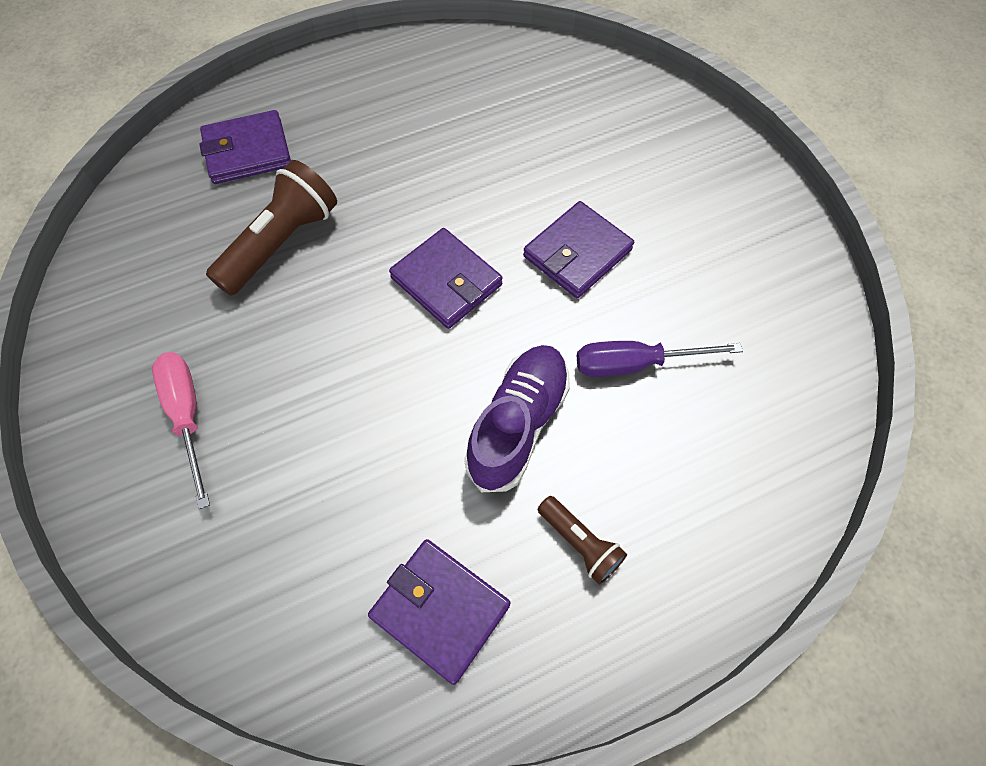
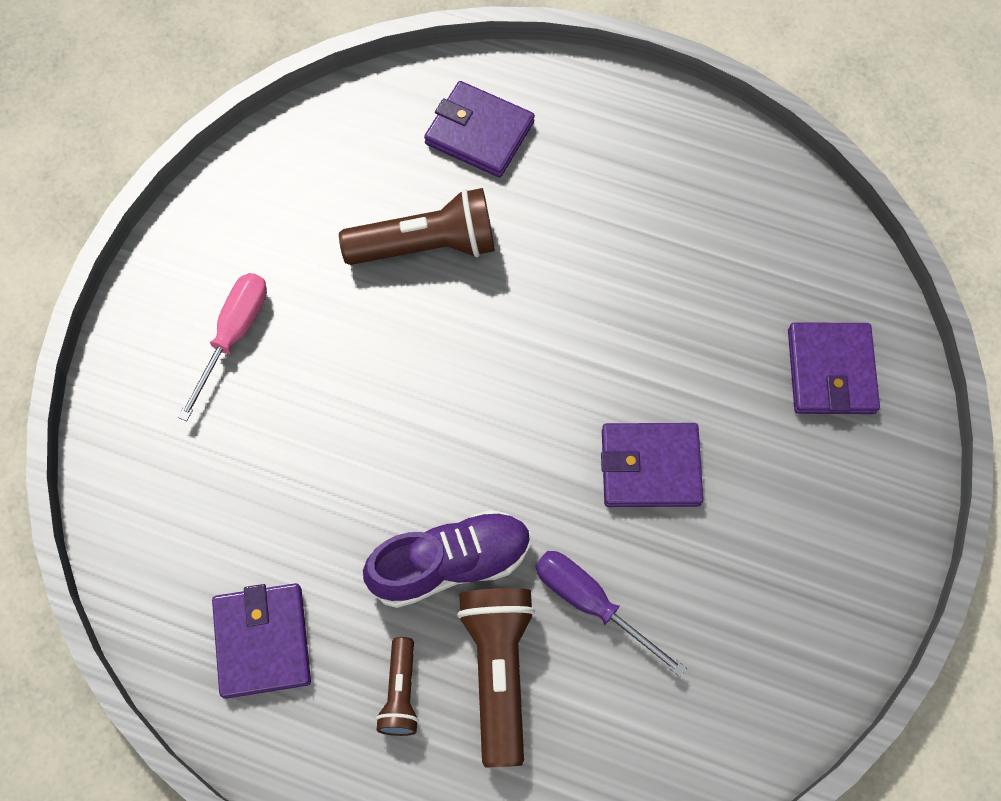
camera: 45 degrees right, 5 degrees up
(446, 281) = (518, 395): purple wallet -> purple wallet (830, 371)
(627, 463) = (498, 672): none -> brown flashlight

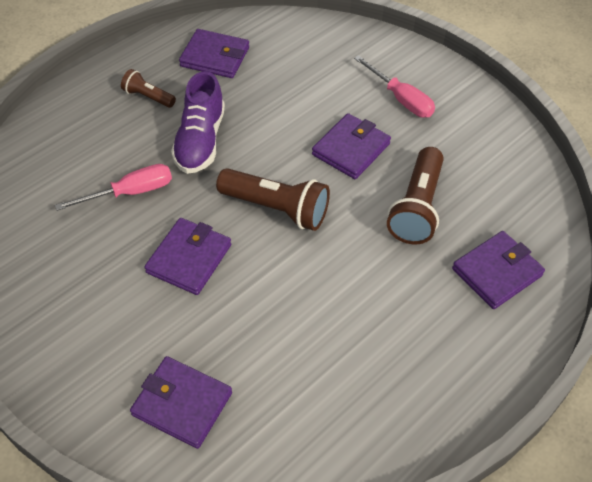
camera: 115 degrees right, 15 degrees down
(365, 359) = (351, 149): none -> purple wallet
(498, 672) = (127, 138): brown flashlight -> brown flashlight (276, 208)
(591, 603) = (130, 192): purple screwdriver -> pink screwdriver

